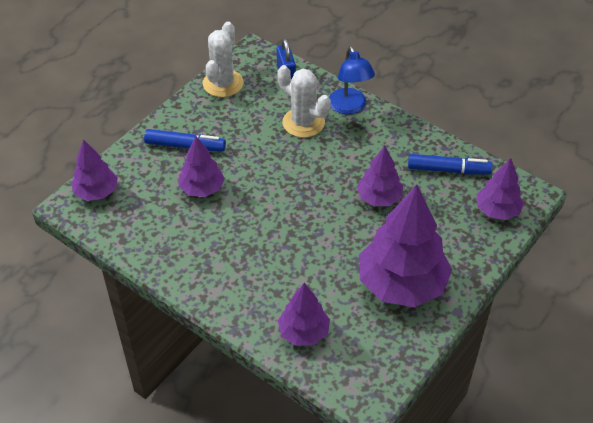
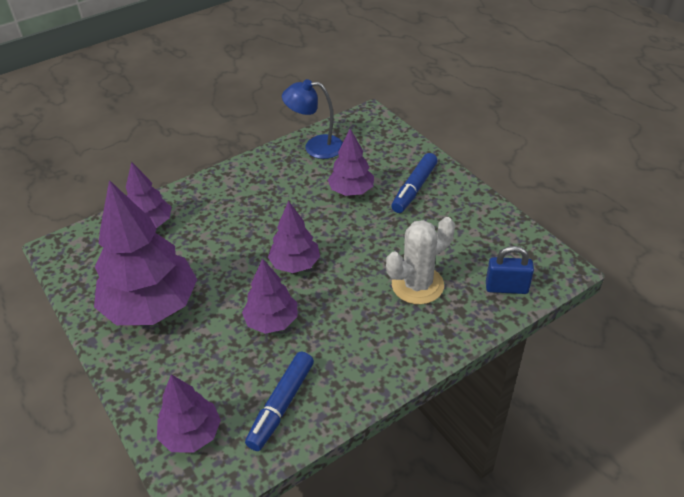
camera: 110 degrees right, 5 degrees down
(96, 192) = (376, 129): purple tree -> purple tree (295, 264)
(223, 83) = (505, 231): white cactus -> none
(349, 107) = (430, 335): blue lamp -> blue lamp (315, 147)

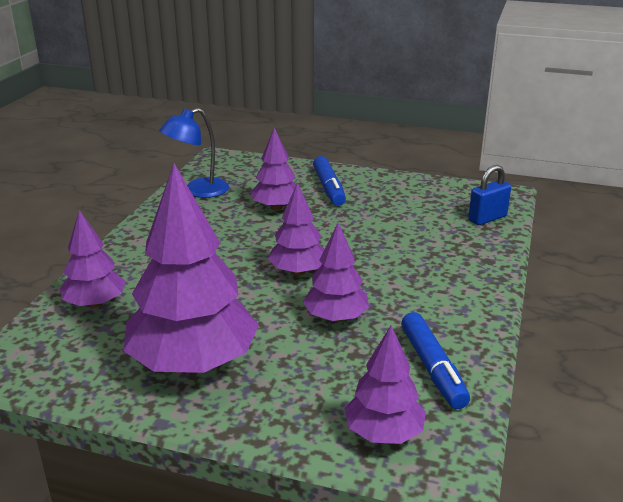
camera: 40 degrees left, 15 degrees down
(417, 285) = (421, 243): white cactus -> none

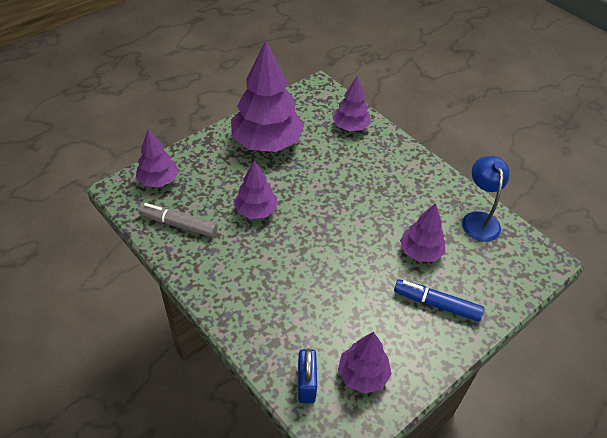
camera: 120 degrees right, 20 degrees up
(298, 271) = (318, 219): purple tree -> purple tree (363, 375)
(432, 368) = (179, 224): blue marker -> grey marker

